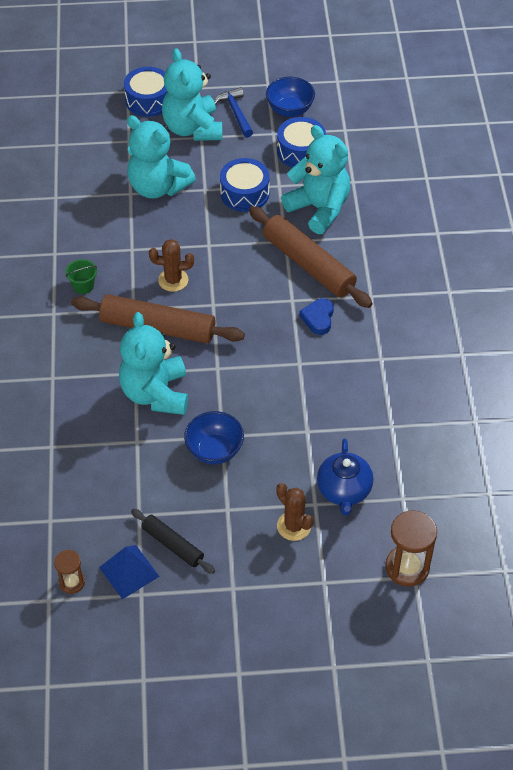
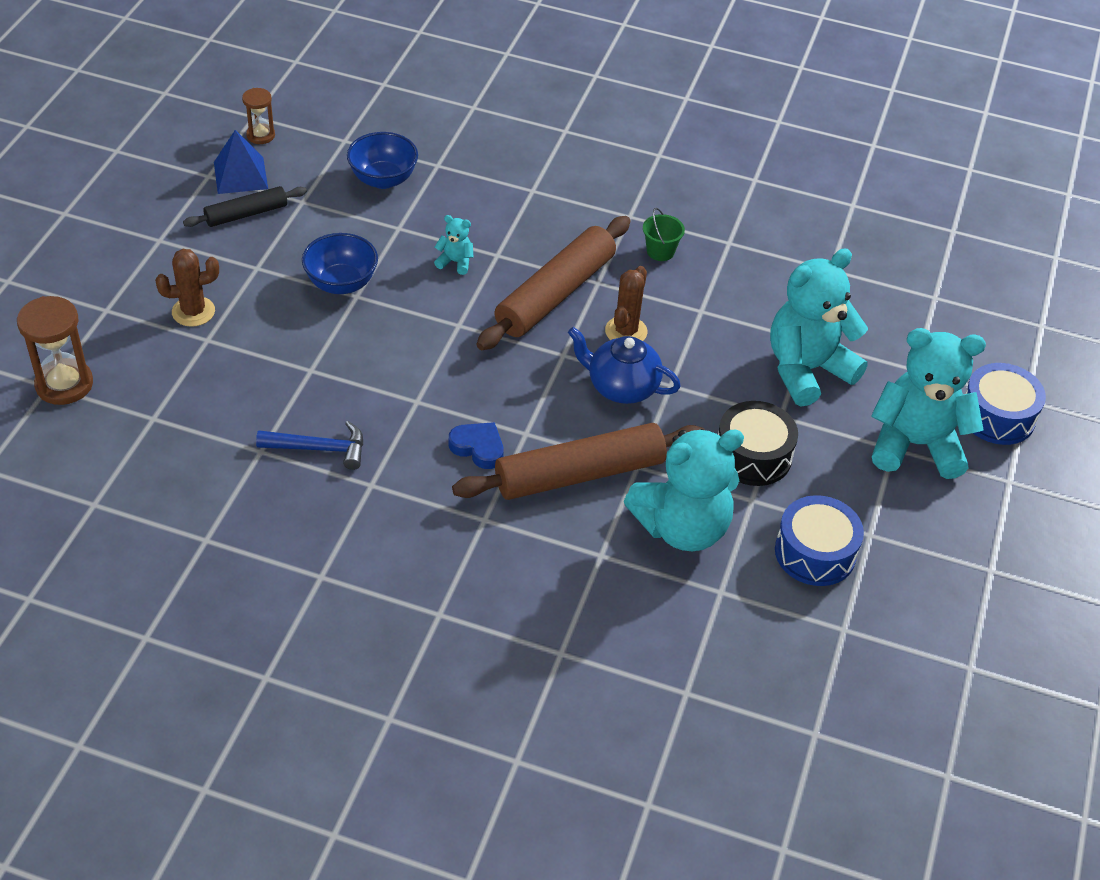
camera: 110 degrees right, 5 degrees down
(156, 393) = (455, 262): turquoise teddy bear -> turquoise teddy bear, size x0.41
(236, 113) = (933, 506): blue hammer -> blue hammer (319, 449)
(244, 193) = (753, 455): blue drum -> black drum
(290, 110) = (917, 575): blue bowl -> blue bowl (383, 179)
(344, 491) = (204, 370): blue teapot -> blue teapot (621, 387)

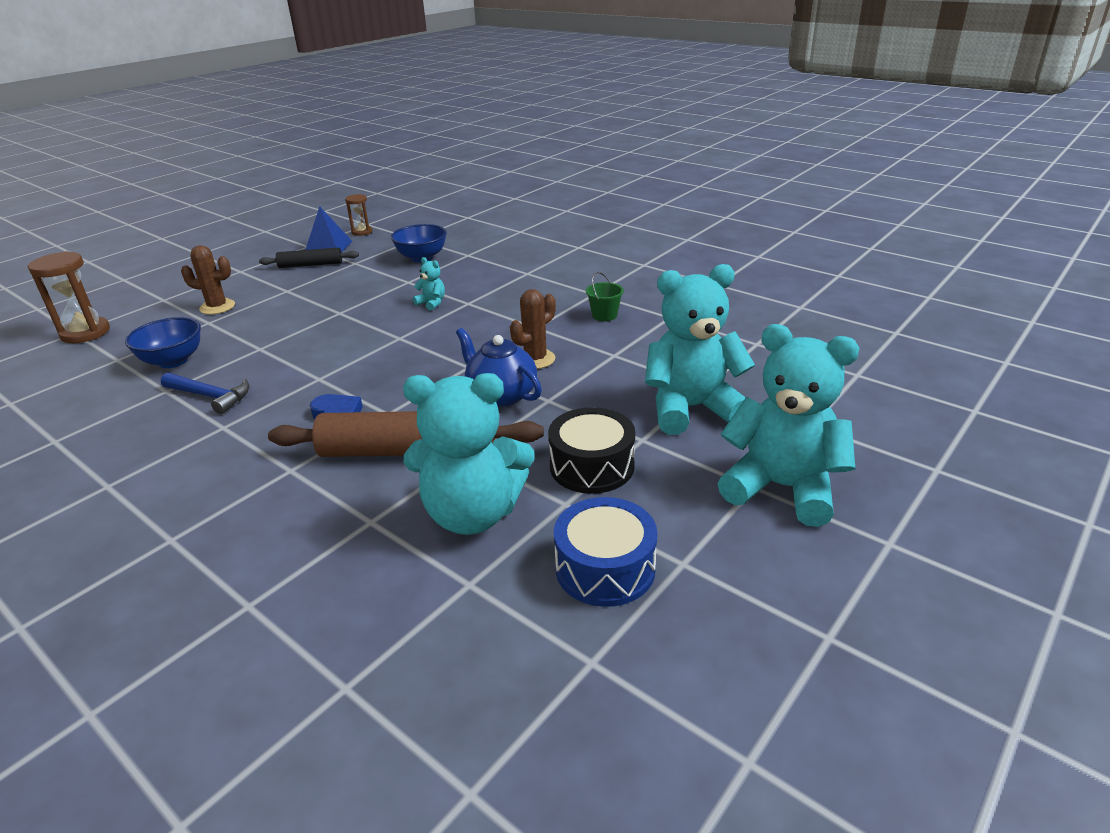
camera: 25 degrees right, 15 degrees down
(341, 283) = (336, 305): blue bowl -> blue bowl (173, 361)
(555, 294) = (494, 329): brown rolling pin -> none
(997, 416) = (895, 478): blue drum -> none

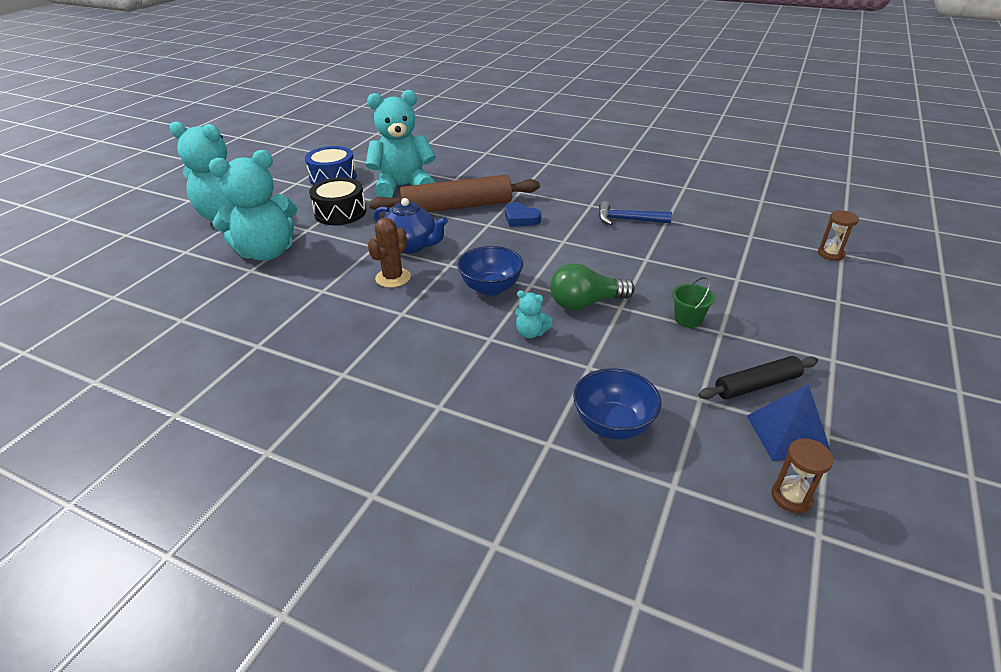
camera: 165 degrees right, 5 degrees up
(85, 333) = (830, 254): brown hourglass -> brown hourglass, size x0.58
(173, 361) = (701, 240): blue bowl -> blue bowl (491, 288)
(217, 307) = (760, 298): brown cactus -> none
(365, 318) = (586, 303): none -> green light bulb
(604, 315) = (330, 338): green bucket -> green bucket (688, 319)

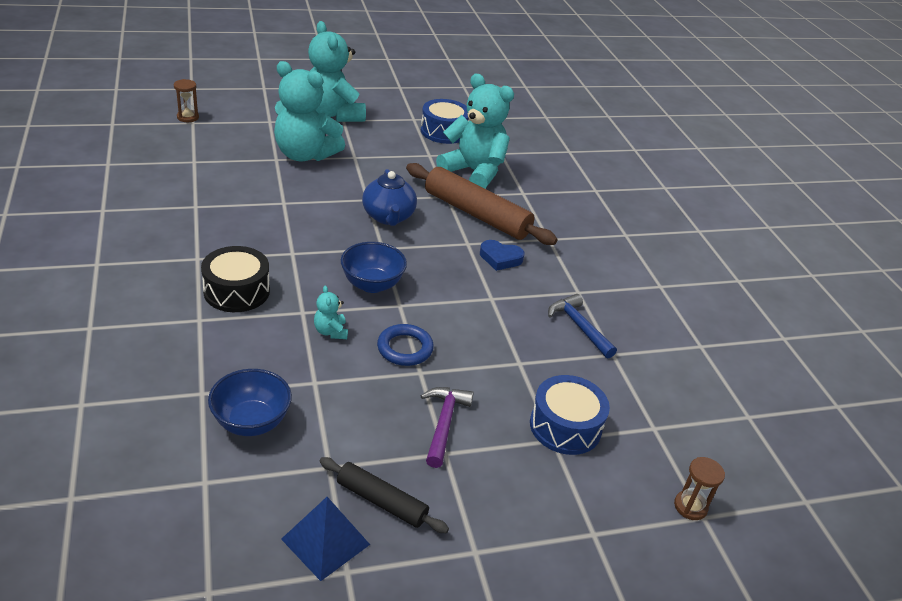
camera: 45 degrees right, 0 degrees up
(340, 212) = (396, 160): black drum -> black drum (236, 291)
(393, 278) = (334, 228): brown cactus -> none
(521, 218) = (500, 258): blue heart -> blue heart turned 75 degrees counterclockwise
(586, 303) = (405, 348): green light bulb -> blue ring
(688, 319) = (444, 424): green bucket -> purple hammer
(726, 268) = (565, 426): none -> blue drum
(791, 497) = (242, 563): brown hourglass -> brown hourglass (188, 117)

